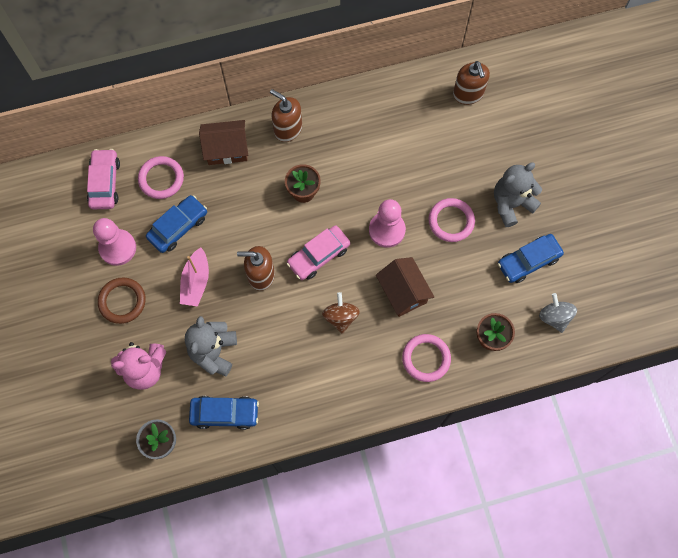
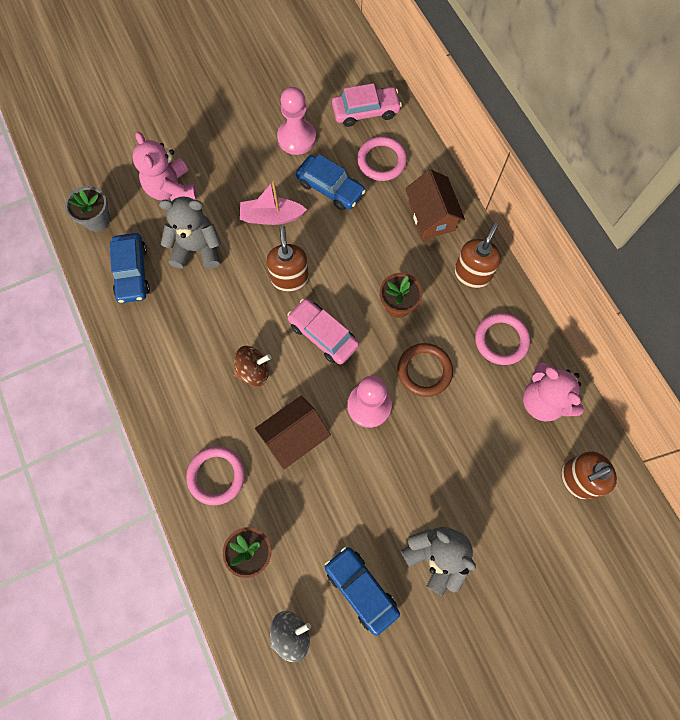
camera: 80 degrees right, 0 degrees up
(122, 301) = (240, 154): brown ring -> brown ring (424, 371)
(404, 102) = (543, 401): none -> pink teddy bear
(451, 221) = (396, 481): pink ring -> pink ring (501, 340)

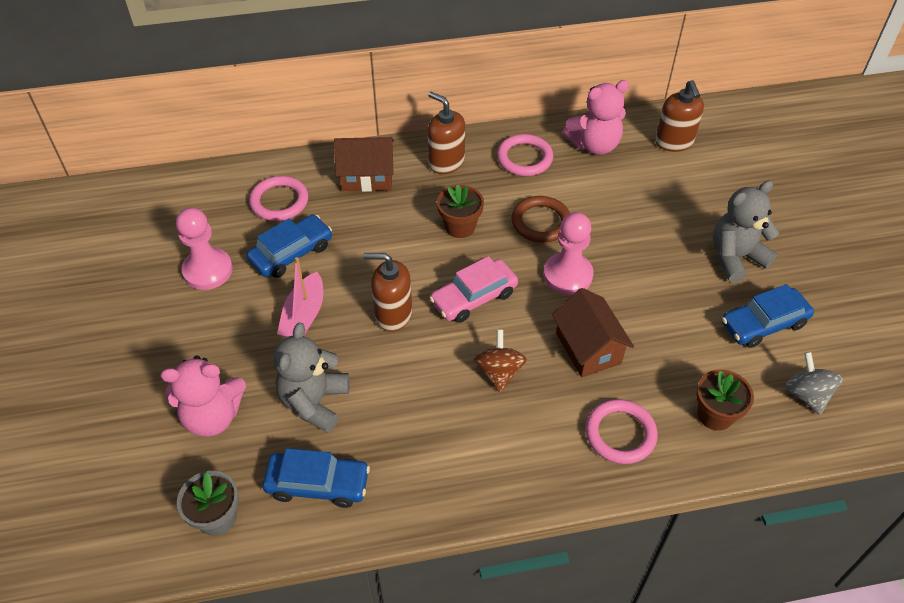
camera: 75 degrees left, 20 degrees down
(365, 111) = (207, 201): pink car -> none

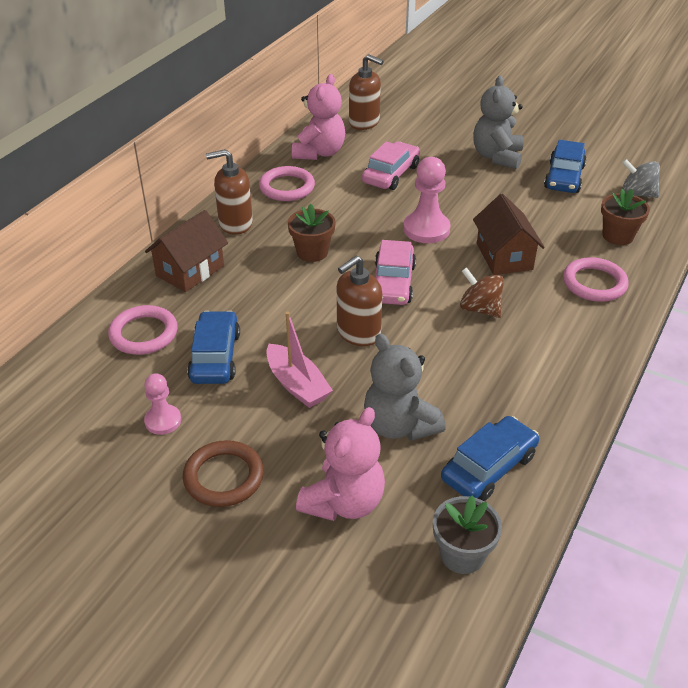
camera: 50 degrees left, 10 degrees down
(208, 270) = (163, 421): pink pawn -> pink pawn, size x0.61
(541, 222) = (360, 214): brown ring -> brown ring (224, 477)
(588, 348) = (504, 256): brown house -> brown house turned 60 degrees clockwise
(619, 206) = (391, 174): none -> pink car

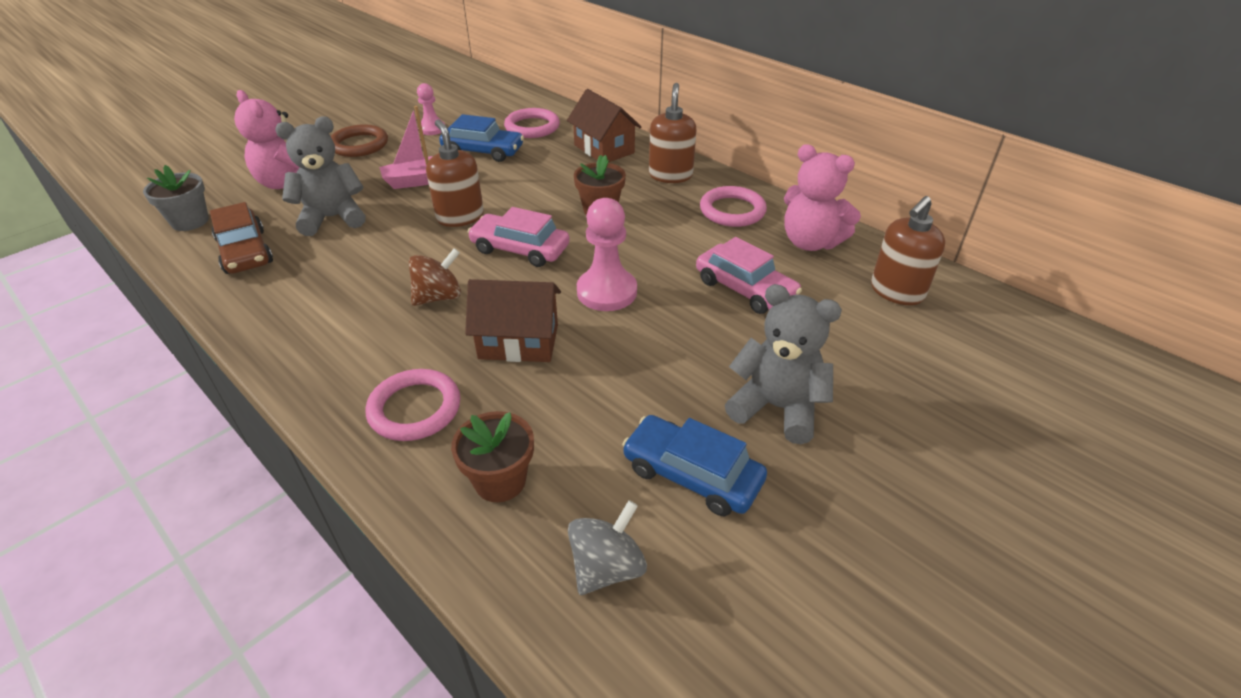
camera: 105 degrees right, 0 degrees up
(489, 467) = (245, 252): blue car -> brown car

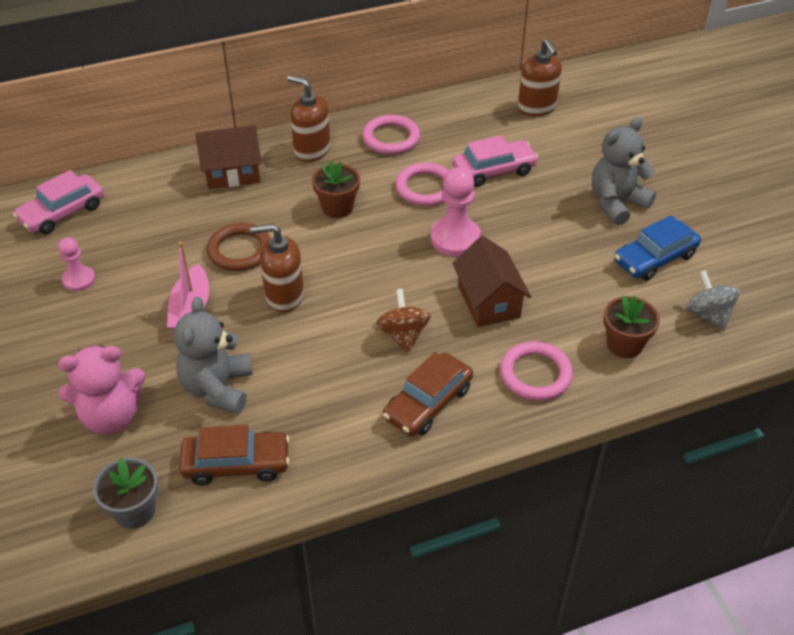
camera: 65 degrees left, 5 degrees up
(346, 338) = (428, 402): none -> brown car
(359, 145) = (65, 345): brown ring -> brown ring (240, 250)
(483, 151) = (166, 253): blue car -> none
(518, 341) = (488, 302): brown house -> brown house turned 45 degrees counterclockwise
(520, 249) = (364, 270): pink car -> pink car (62, 212)
(532, 127) = (144, 206): pink ring -> pink ring (425, 188)
(810, 242) = (458, 118): pink teddy bear -> none

